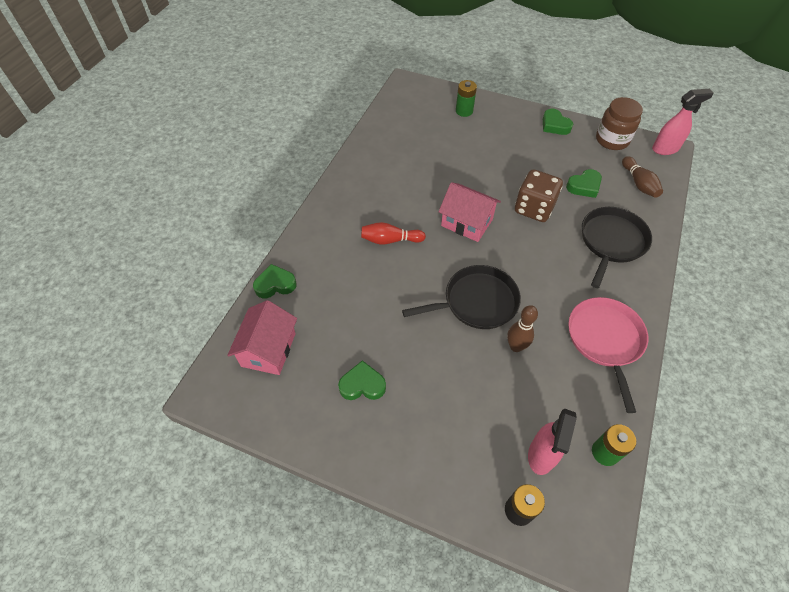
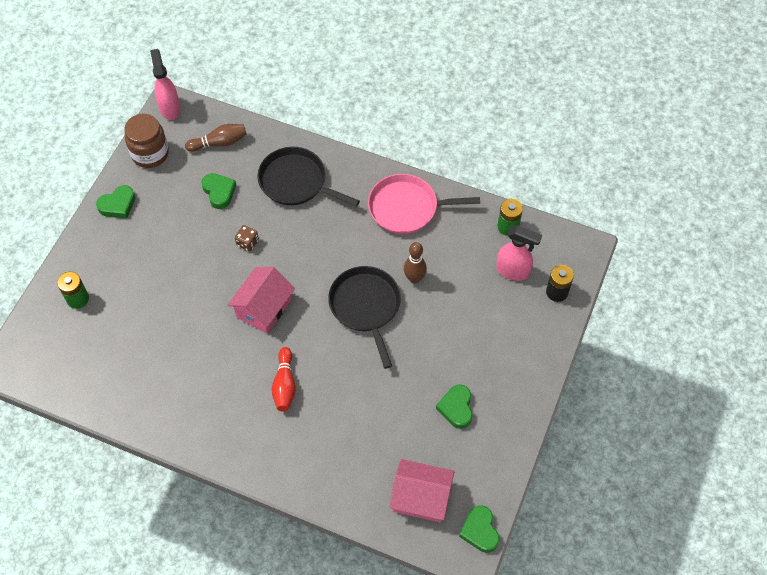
camera: 90 degrees left, 5 degrees up
(275, 284) = (341, 501): green heart -> green heart (480, 531)
(534, 208) = (247, 243): brown dice -> brown dice, size x0.48

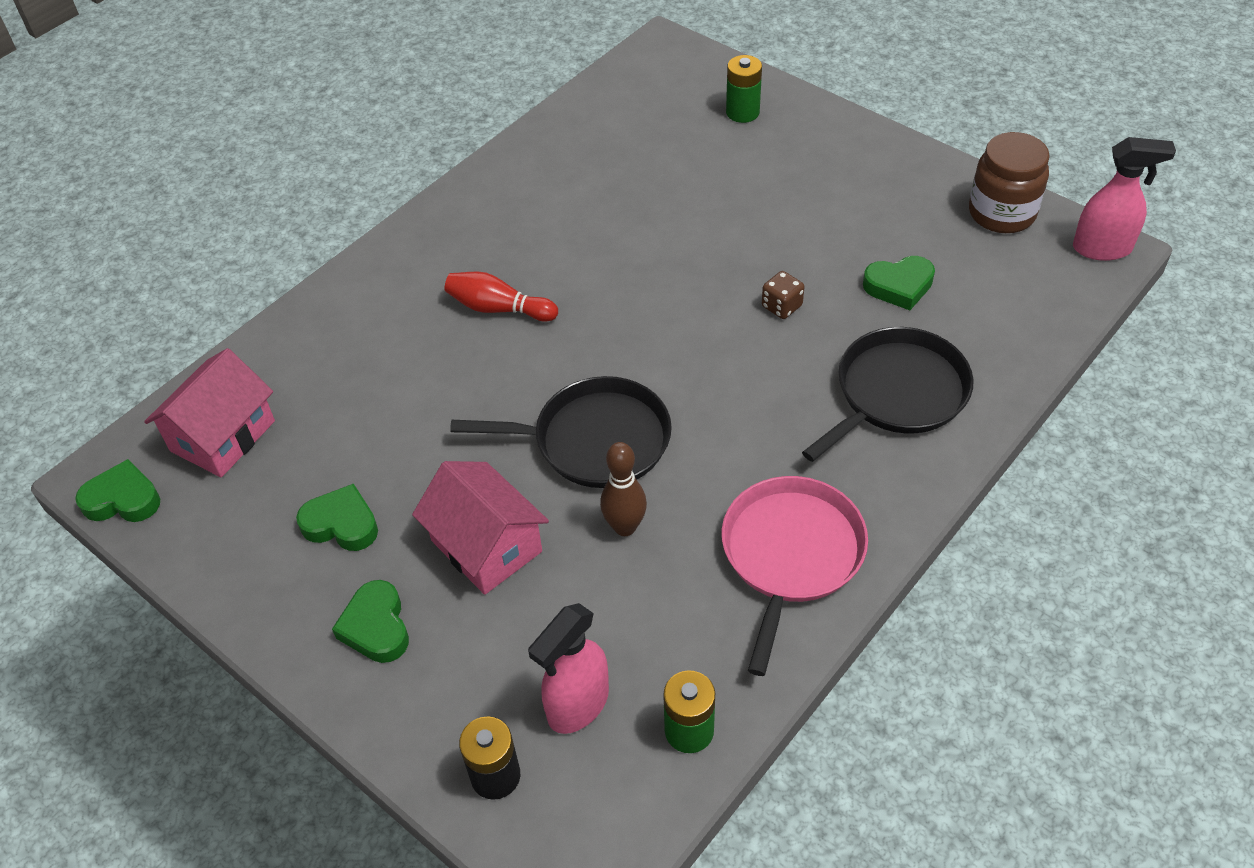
camera: 110 degrees right, 10 degrees down
(118, 205) = (902, 167): green heart -> green heart (376, 627)
(219, 143) = (1010, 302): brown bowling pin -> none
(263, 308) = (646, 306): pink house -> pink house (486, 546)

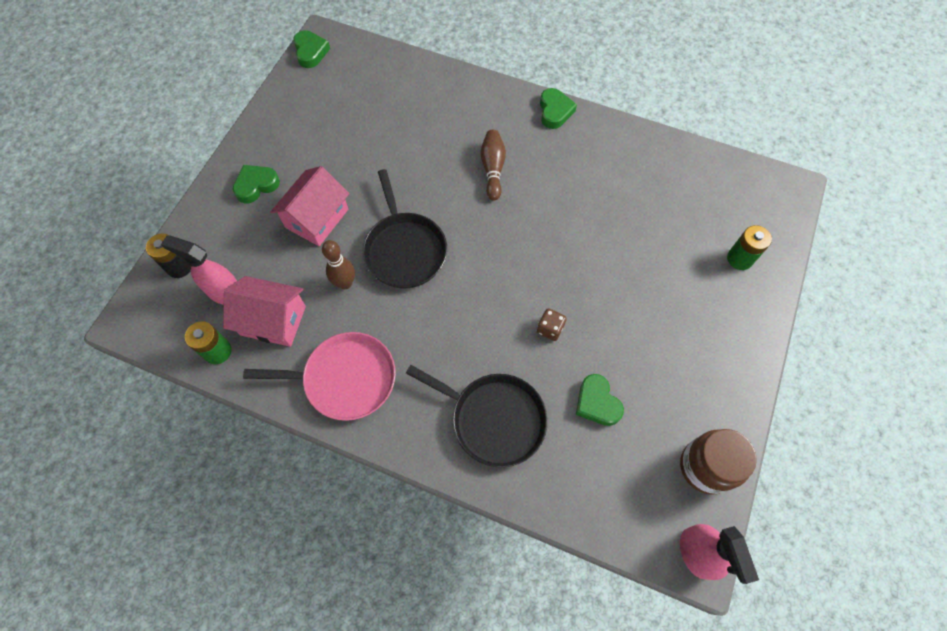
camera: 70 degrees right, 15 degrees up
(222, 436) = (360, 75): pink house -> pink house (273, 320)
(341, 524) = (316, 148): green heart -> green heart (555, 111)
(499, 308) = (493, 169): red bowling pin -> brown bowling pin

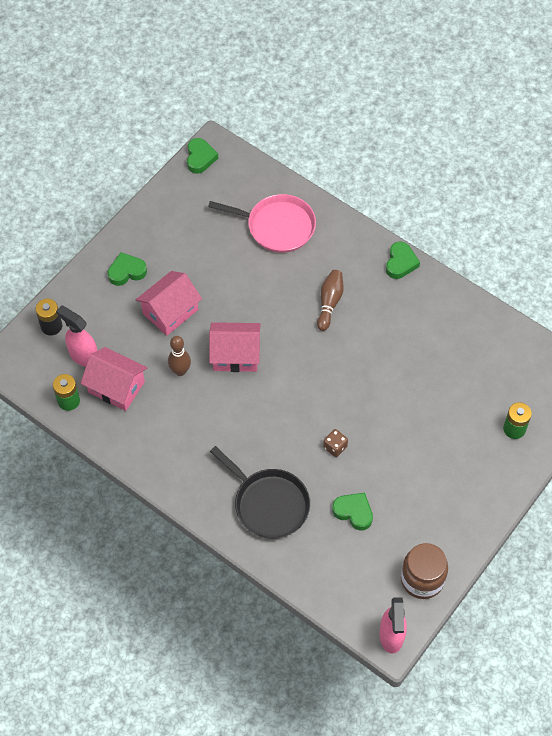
camera: 15 degrees right, 5 degrees down
(345, 379) = (162, 446): pink pan -> pink pan (277, 226)
(404, 250) = (235, 355): black pan -> pink house
(597, 403) = (353, 512): green heart -> green heart turned 135 degrees clockwise

